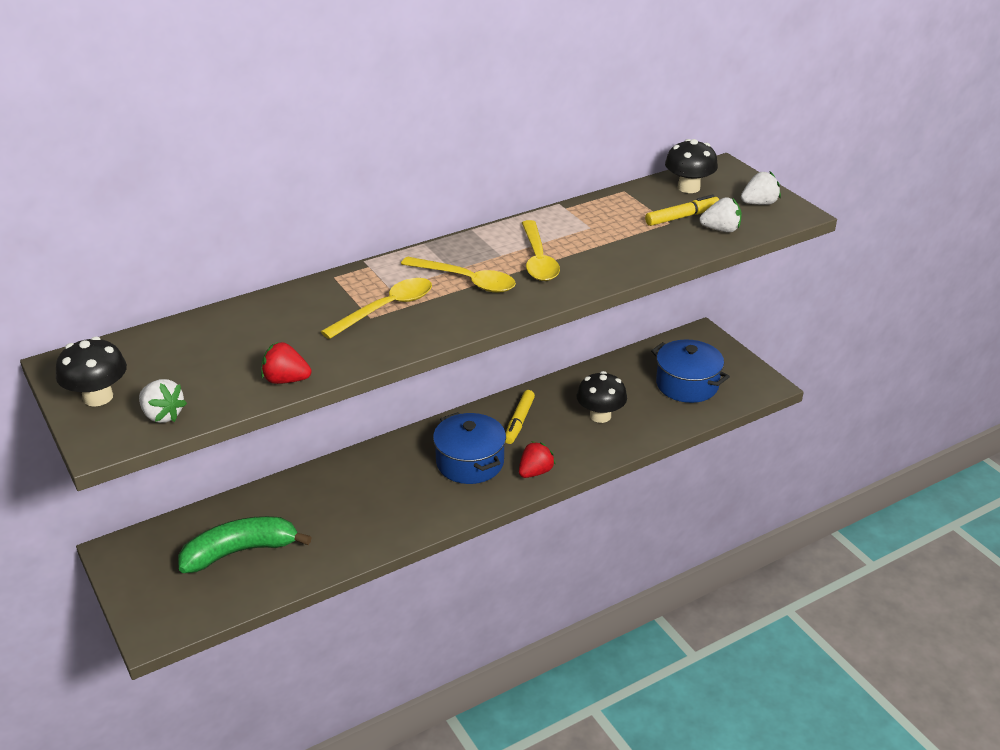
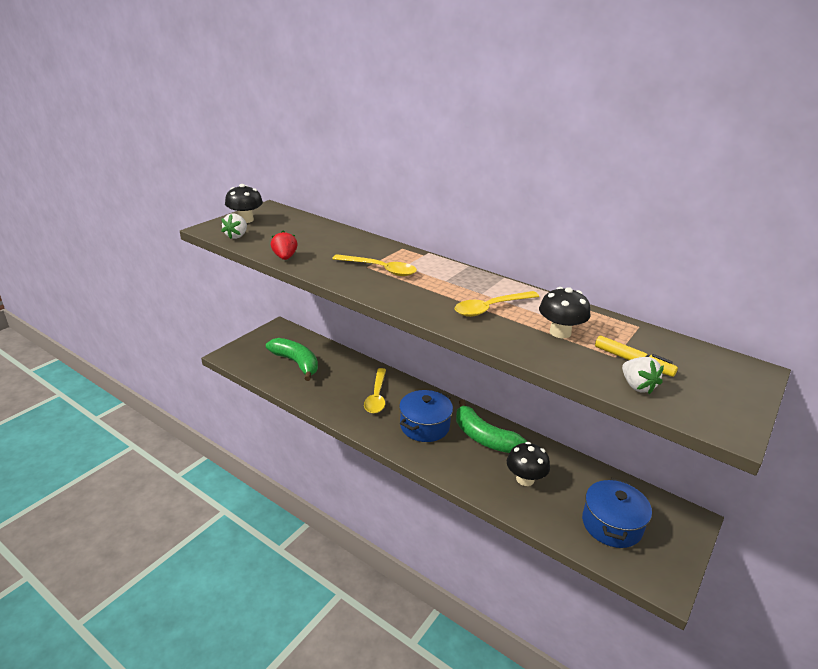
camera: 65 degrees right, 5 degrees down
(466, 281) = (436, 288): yellow spoon -> yellow spoon (376, 396)
(519, 421) = (484, 437): yellow marker -> green banana
(535, 472) = (436, 460): red strawberry -> none
(688, 187) = (689, 357): black mushroom -> black mushroom (560, 332)
(759, 203) = (717, 402): white strawberry -> none

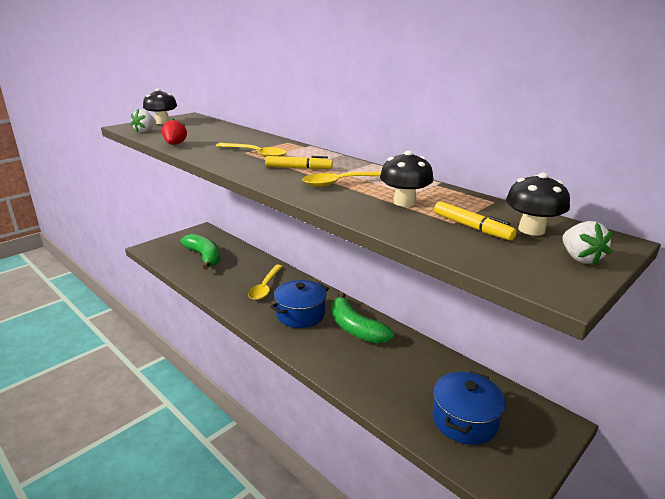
camera: 10 degrees right, 5 degrees down
(436, 289) = (298, 168): none -> yellow marker
(525, 479) = (384, 368): black mushroom -> black mushroom (531, 230)
(637, 386) = (465, 246): white strawberry -> white strawberry (580, 258)

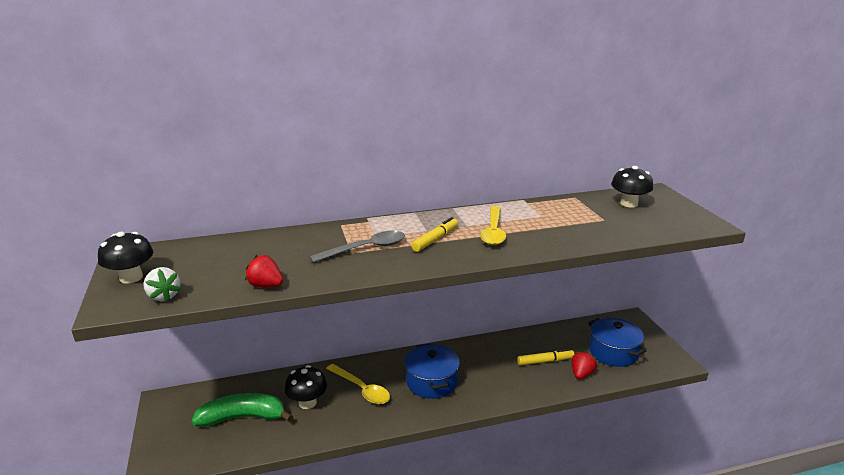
camera: 60 degrees left, 0 degrees up
(256, 154) = (366, 249): yellow spoon -> grey spoon
(355, 328) = (477, 358): green banana -> none
(396, 402) = (581, 374): none -> red strawberry
(404, 202) = (556, 223): black mushroom -> black mushroom (307, 402)
(472, 227) = (615, 217): yellow marker -> yellow marker (545, 361)
(580, 258) = (674, 206): white strawberry -> none

